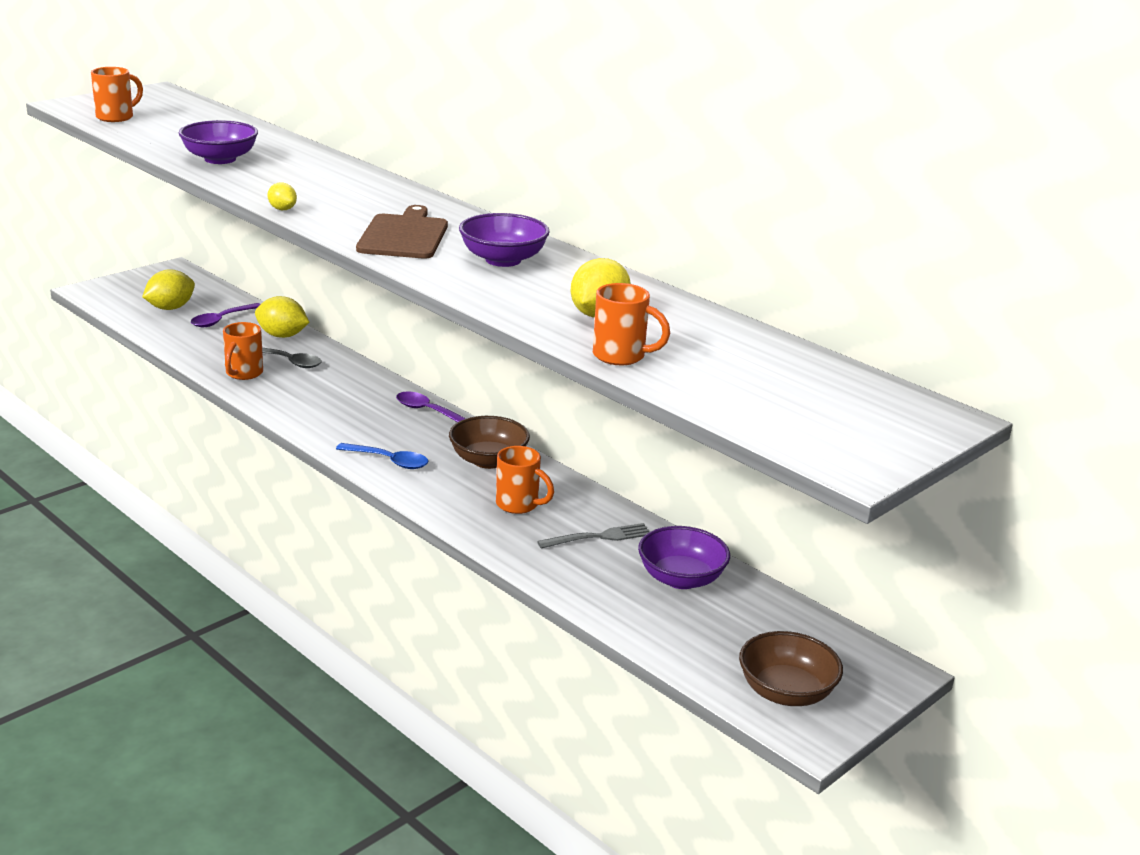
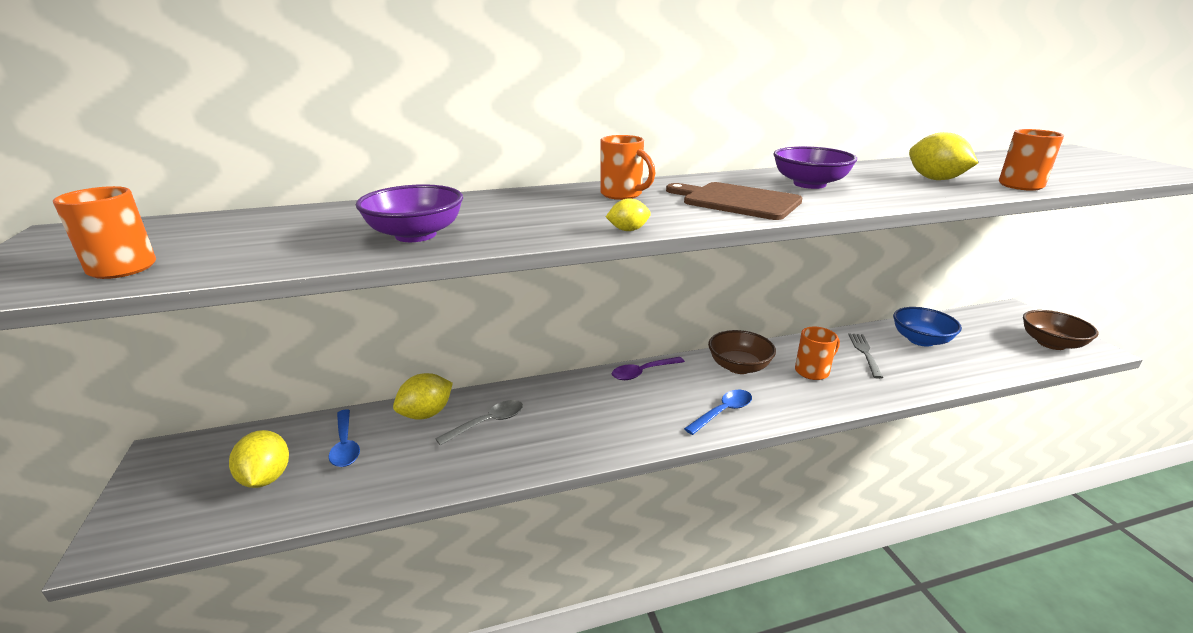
camera: 60 degrees left, 0 degrees up
(222, 320) = (345, 445): purple spoon -> blue spoon
(243, 373) = (490, 458): orange mug -> orange mug (623, 195)
(681, 578) = (921, 340): purple bowl -> blue bowl

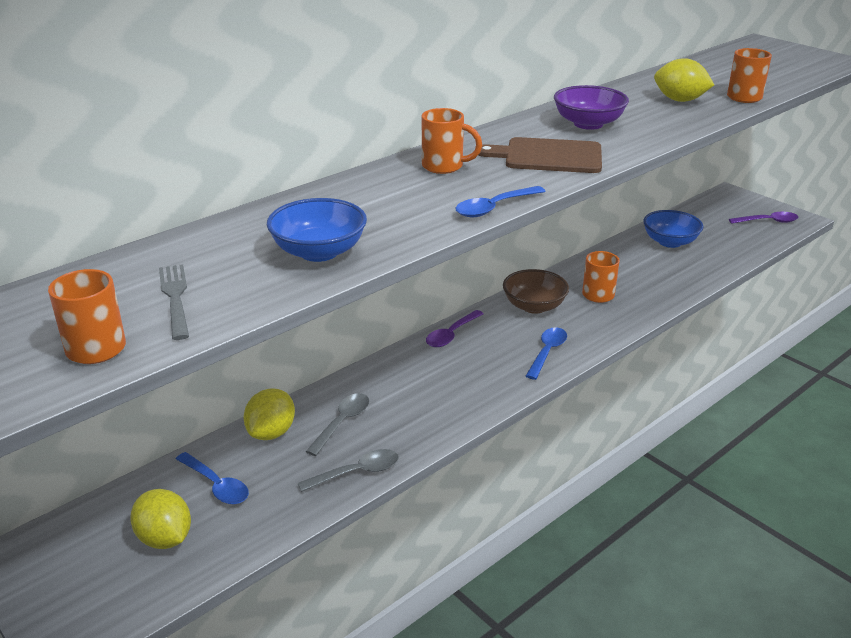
camera: 25 degrees left, 5 degrees up
(415, 235) = (319, 252): purple bowl -> blue bowl
(460, 472) = (356, 472): none -> grey spoon
(628, 230) = (494, 208): yellow lemon -> blue spoon
(865, 353) = (631, 266): grey fork -> grey fork (175, 298)
(1051, 343) = (768, 221): brown bowl -> purple spoon

